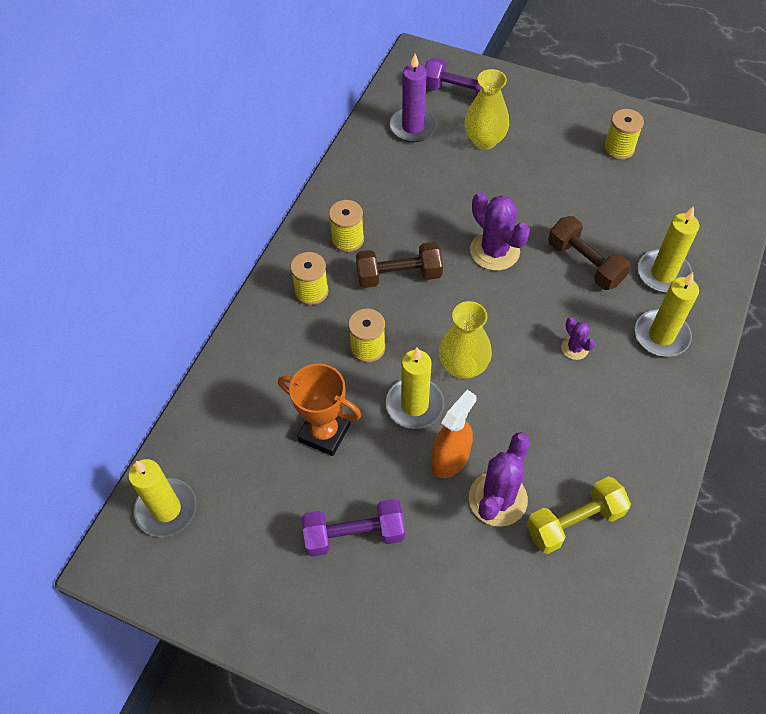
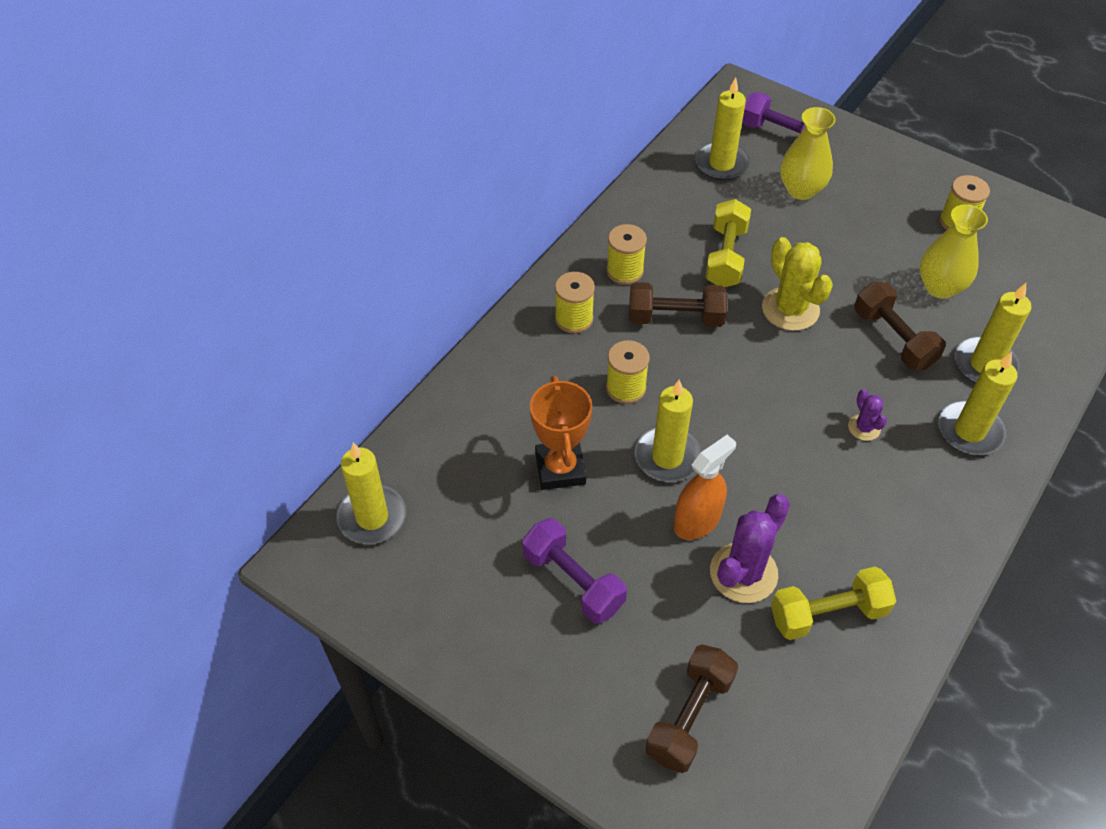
camera: 10 degrees right, 5 degrees down
(324, 432) = (560, 469): orange trophy -> orange trophy turned 45 degrees clockwise
(354, 534) = (573, 581): purple dumbbell -> purple dumbbell turned 45 degrees clockwise
(413, 127) = (721, 164): purple candle -> yellow candle
(431, 212) = (725, 257): none -> yellow dumbbell
(463, 366) = (730, 425): yellow vase -> yellow vase (940, 287)
(475, 639) = (689, 717): none -> brown dumbbell
(494, 251) = (790, 309): purple cactus -> yellow cactus

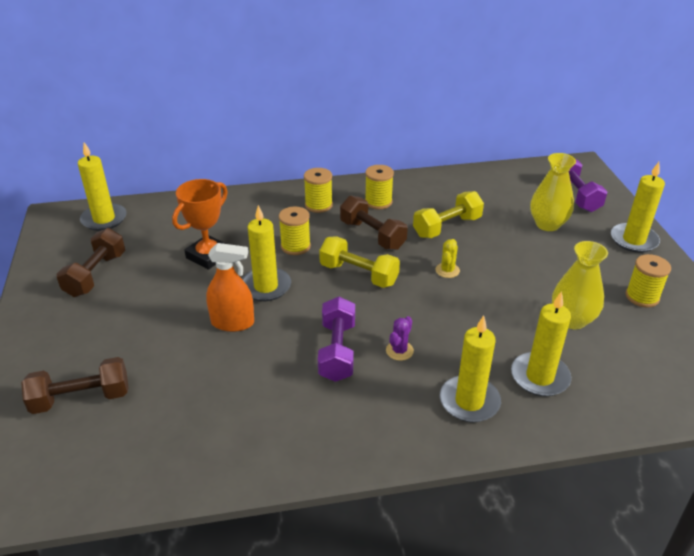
camera: 45 degrees right, 15 degrees down
(573, 581) = (135, 301): purple dumbbell -> purple dumbbell (337, 351)
(721, 164) = (513, 189): yellow candle -> yellow candle (633, 240)
(743, 573) = (215, 362): purple cactus -> none
(790, 309) = (447, 270): yellow cactus -> yellow cactus, size x0.52
(828, 614) = (225, 417): yellow dumbbell -> yellow dumbbell (358, 274)
(893, 338) = (493, 323): brown dumbbell -> brown dumbbell (96, 275)

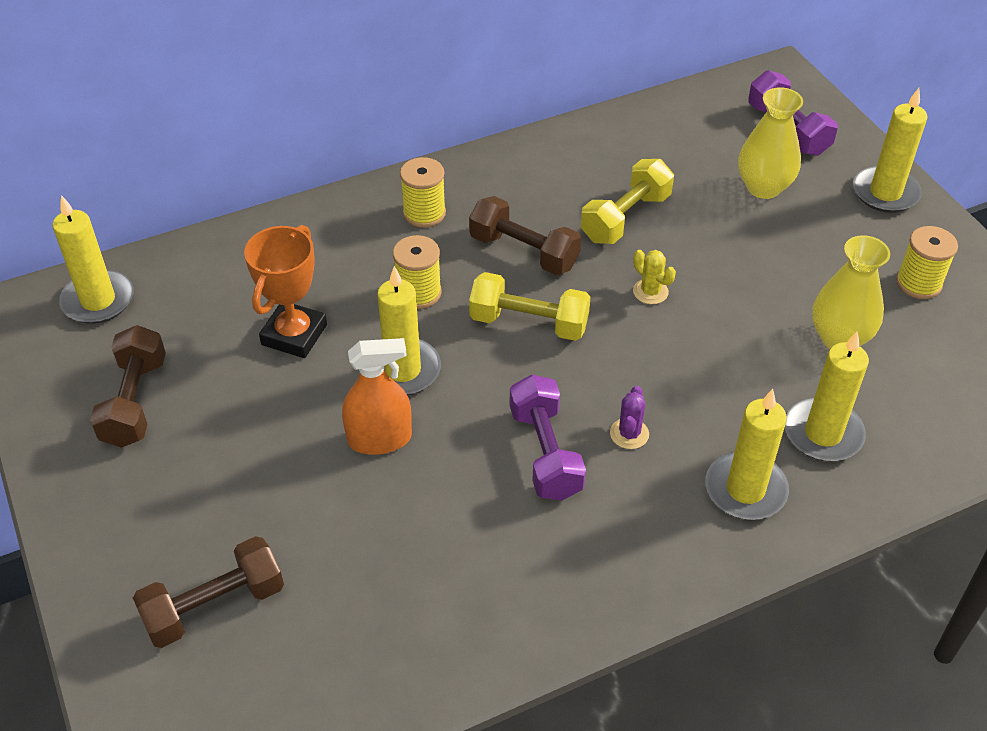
camera: 15 degrees left, 10 degrees up
(378, 202) = (511, 191): yellow spool -> none
(447, 270) = (650, 292): yellow cactus -> yellow cactus turned 45 degrees counterclockwise

